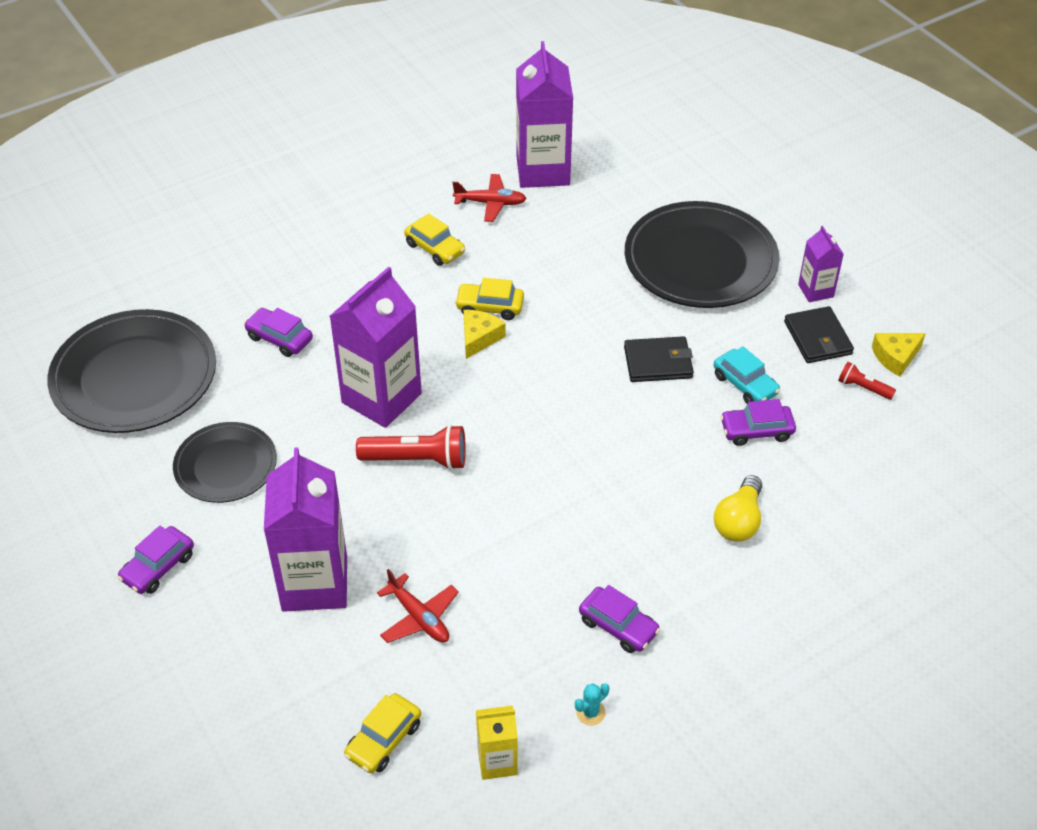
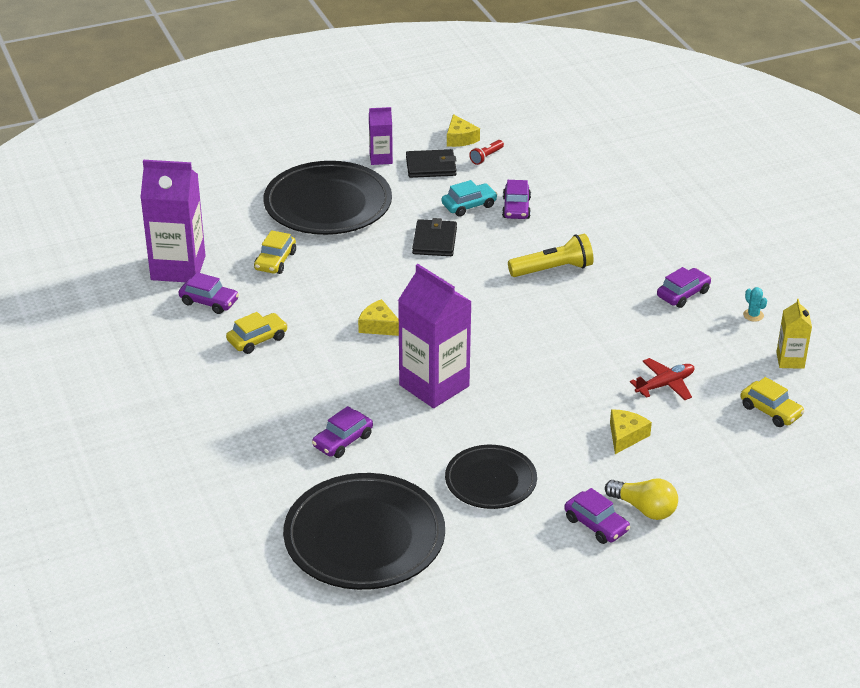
camera: 80 degrees left, 10 degrees down
(315, 583) = (625, 436): purple carton -> yellow cheese
(417, 460) = (508, 372): red flashlight -> none
(490, 203) = (209, 302): red plane -> purple car
(490, 307) = (344, 316): yellow car -> yellow car (275, 261)
(633, 482) = (553, 269): none -> yellow flashlight
(739, 521) = (598, 229): yellow light bulb -> yellow light bulb (644, 508)

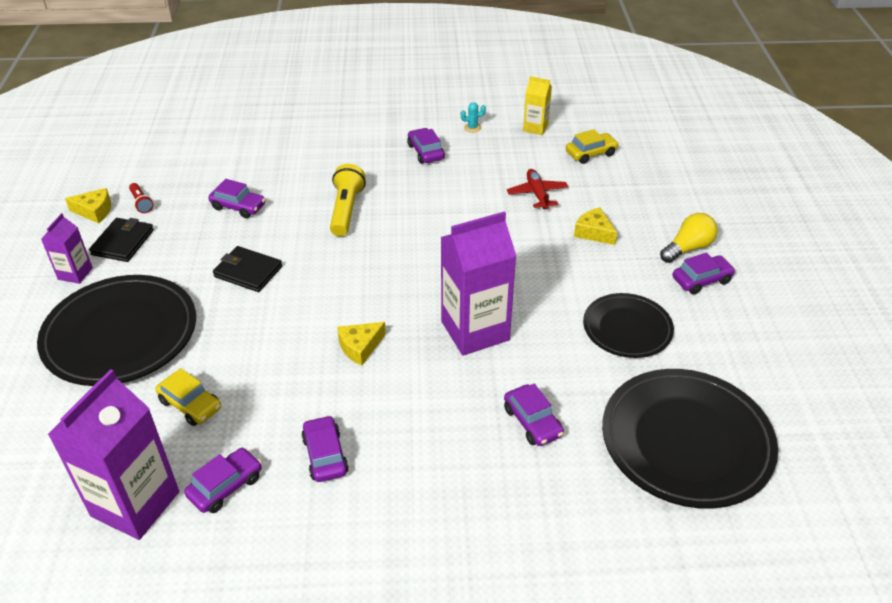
camera: 70 degrees left, 5 degrees up
(257, 339) = (325, 455): yellow car -> purple car
(469, 205) = (209, 234): turquoise car -> none

